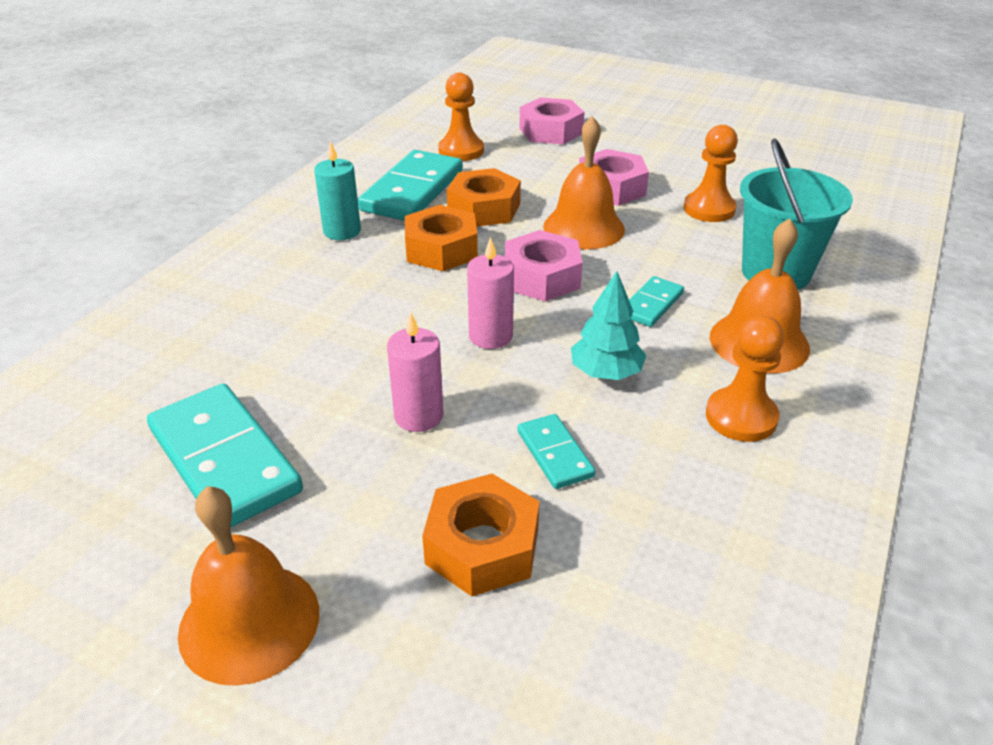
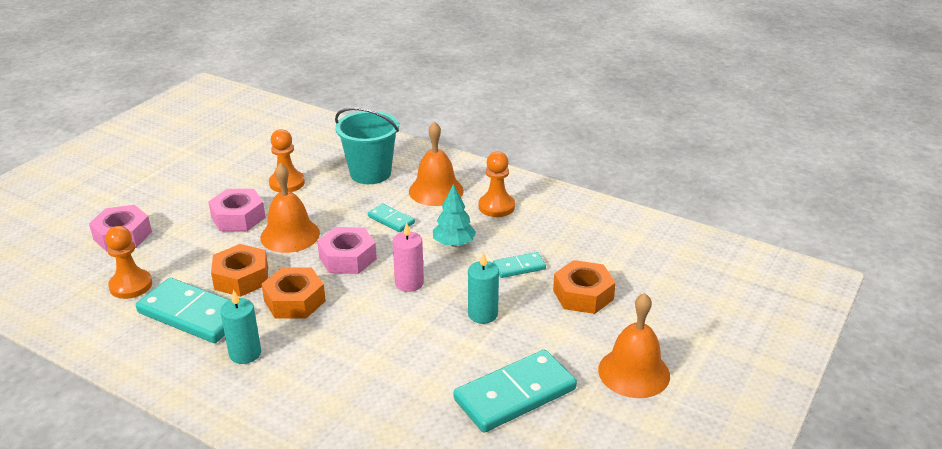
camera: 85 degrees left, 5 degrees down
(418, 416) = (483, 314): pink candle -> turquoise candle

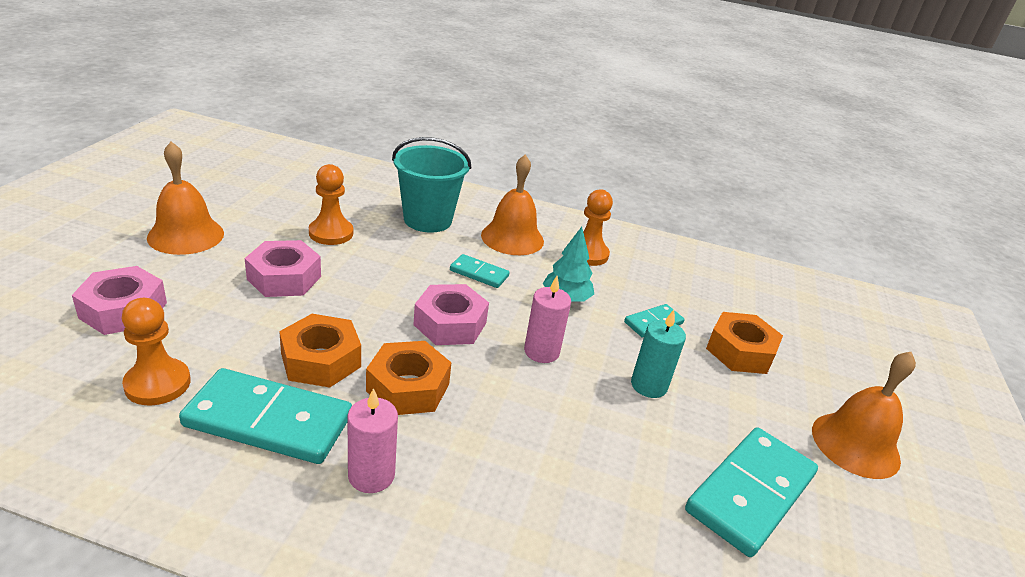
camera: 20 degrees left, 0 degrees up
(245, 353) = (371, 475): turquoise candle -> pink candle
(290, 235) = (363, 298): orange bell -> orange bell (186, 235)

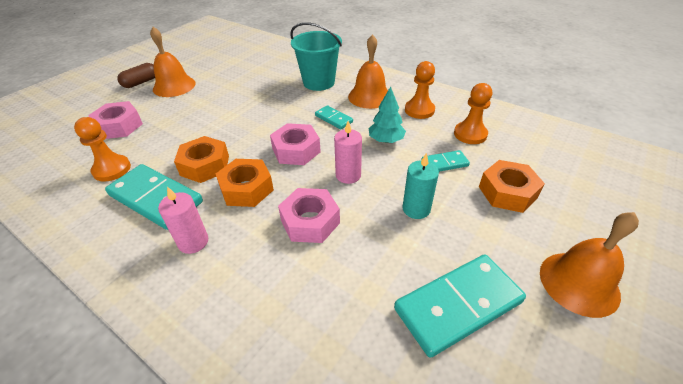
camera: 25 degrees right, 10 degrees up
(116, 231) = (141, 82): none -> brown capsule
(284, 278) = (212, 114): pink nut -> pink nut (310, 221)
(331, 233) = (254, 88): orange pawn -> orange pawn (470, 134)

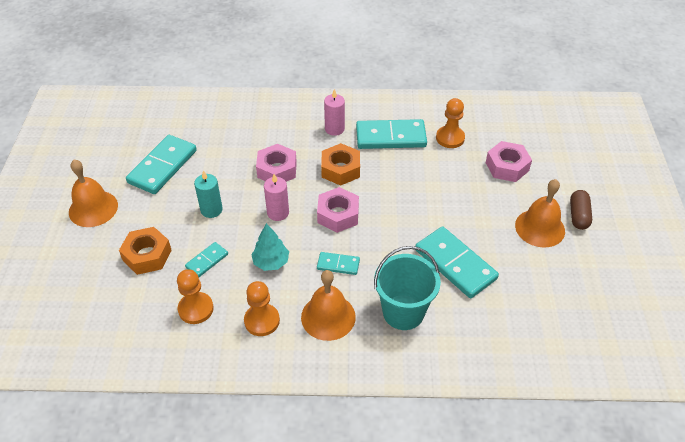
camera: 145 degrees right, 5 degrees up
(205, 165) = (391, 170): orange nut -> none
(255, 90) = (455, 264): none -> turquoise domino

